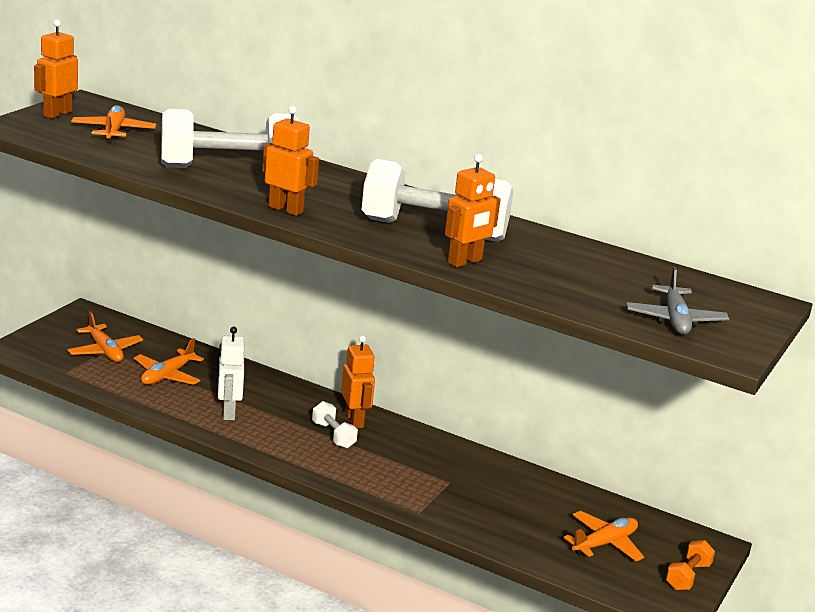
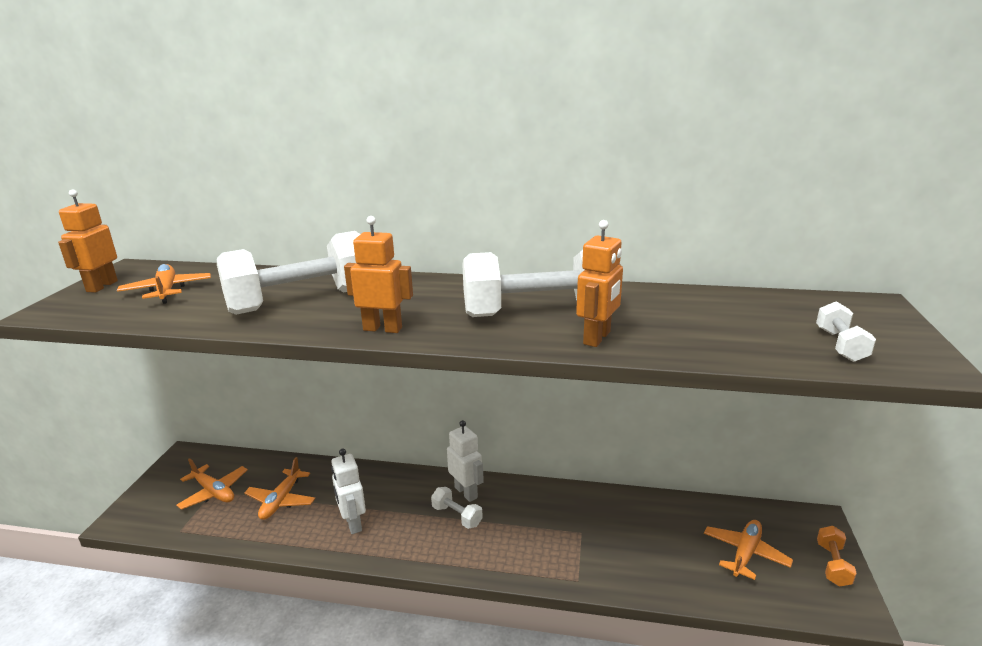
camera: 15 degrees left, 0 degrees up
(354, 420) = (466, 492): orange robot -> white robot
(675, 320) = (840, 345): grey plane -> white dumbbell

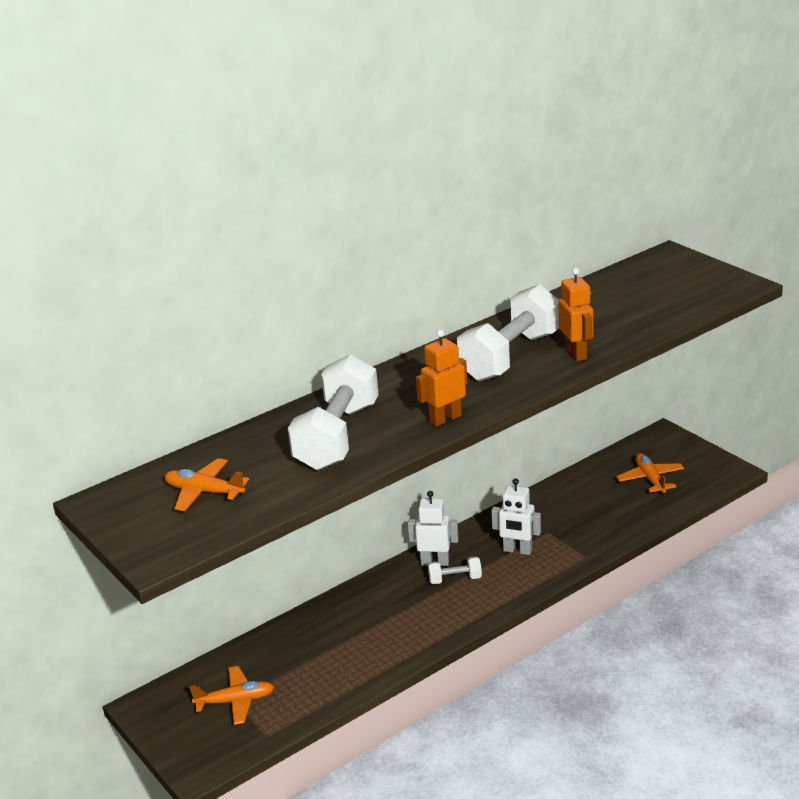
camera: 45 degrees left, 5 degrees up
(101, 286) = (130, 524): orange robot -> none
(281, 500) = (306, 664): orange plane -> none
(353, 523) = (391, 635): white robot -> white robot (517, 550)
(833, 565) = (698, 454): orange dumbbell -> none
(840, 345) = (692, 292): white dumbbell -> none

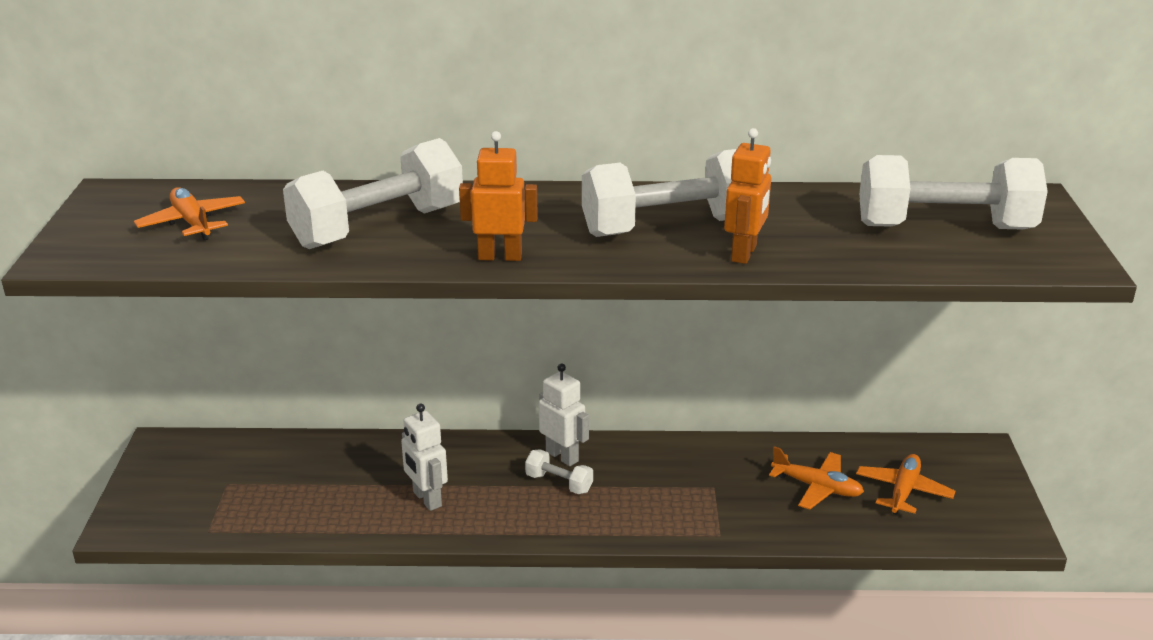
camera: 35 degrees right, 0 degrees up
(235, 701) = (228, 484): orange plane -> orange plane (817, 487)
(517, 550) = (657, 489): white robot -> white robot (426, 499)
(652, 291) = (945, 227): none -> white dumbbell

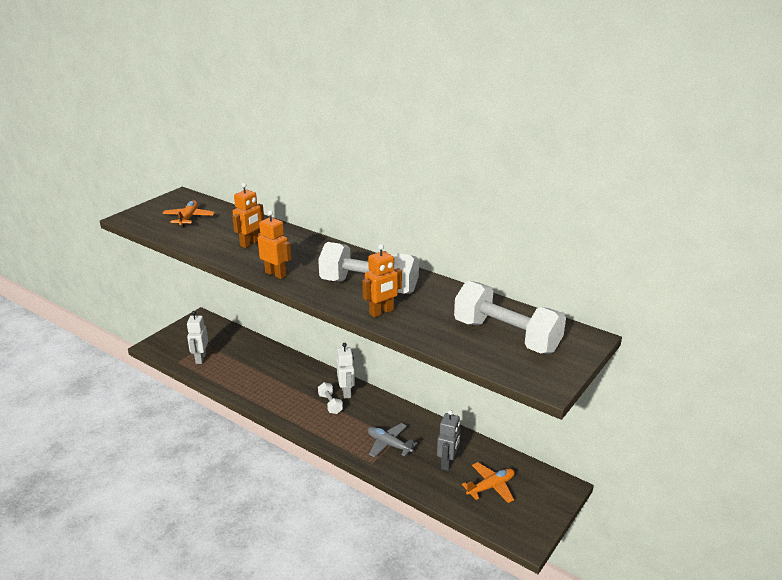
camera: 35 degrees right, 0 degrees up
(378, 227) = (250, 243): white dumbbell -> orange robot
(426, 499) = (269, 386): white robot -> white robot (200, 358)
(712, 500) = (389, 444): none -> grey plane
(817, 487) = (448, 463): orange plane -> grey robot

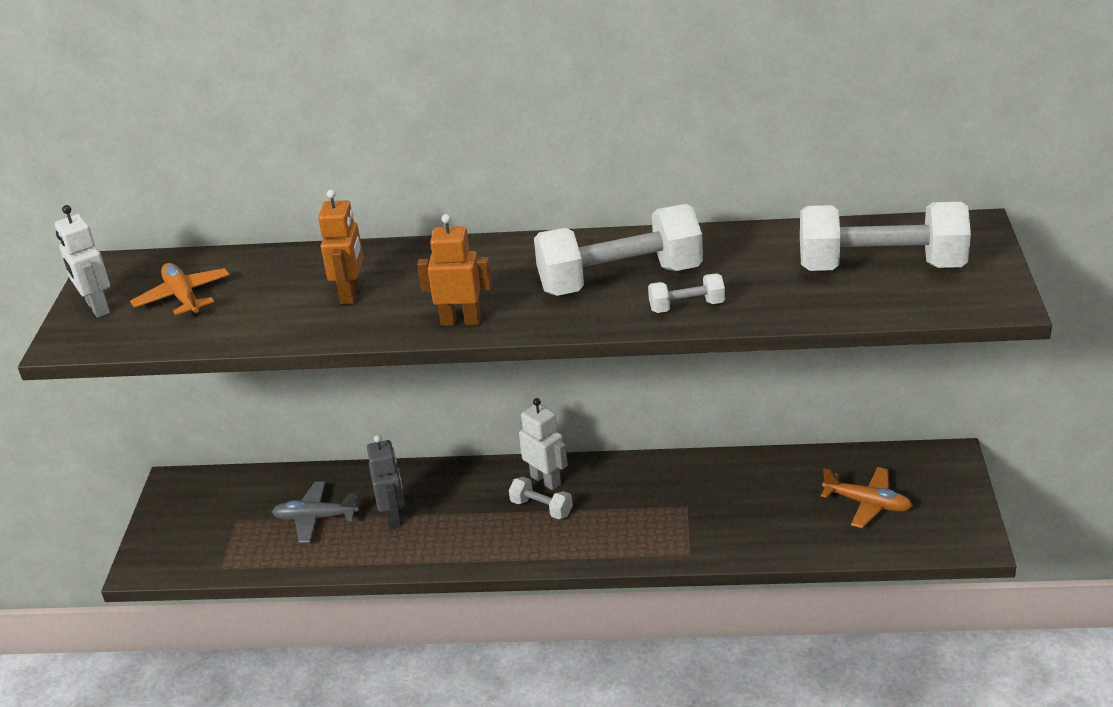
camera: 30 degrees left, 5 degrees up
(200, 358) = (255, 544): white robot -> white robot (97, 307)
(381, 312) = (687, 306): orange robot -> white dumbbell
(389, 444) = (684, 519): grey plane -> grey plane (316, 518)
(448, 463) = (785, 502): grey robot -> grey robot (393, 517)
(491, 487) = (867, 503): orange plane -> orange plane turned 90 degrees clockwise

